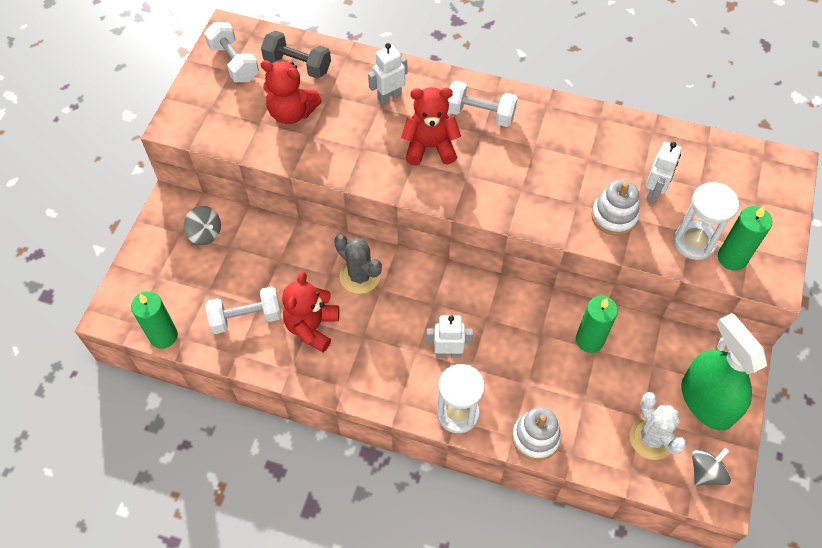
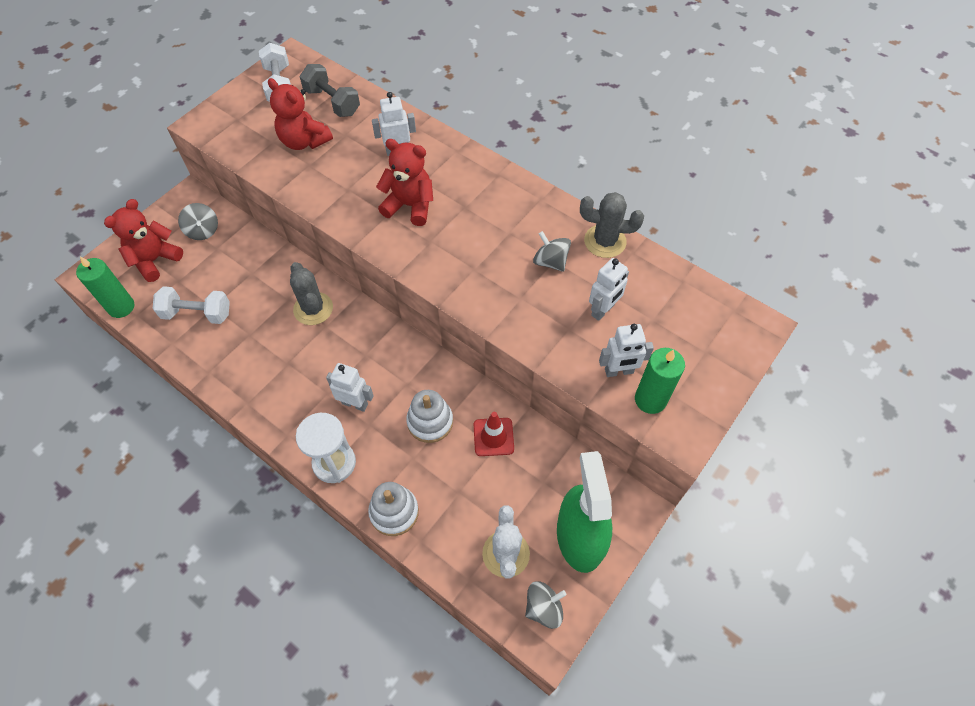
camera: 20 degrees right, 0 degrees up
(312, 327) = (248, 340): red teddy bear -> red teddy bear (155, 260)
(480, 114) = (472, 189): white dumbbell -> none
(586, 161) = (550, 261): none -> grey spinning top
(589, 340) = (493, 437): green candle -> red traffic cone
(614, 216) = (550, 321): white stacking toy -> white stacking toy (430, 422)
(624, 128) = (605, 241): none -> grey cactus
(694, 242) = (619, 371): white hourglass -> white robot

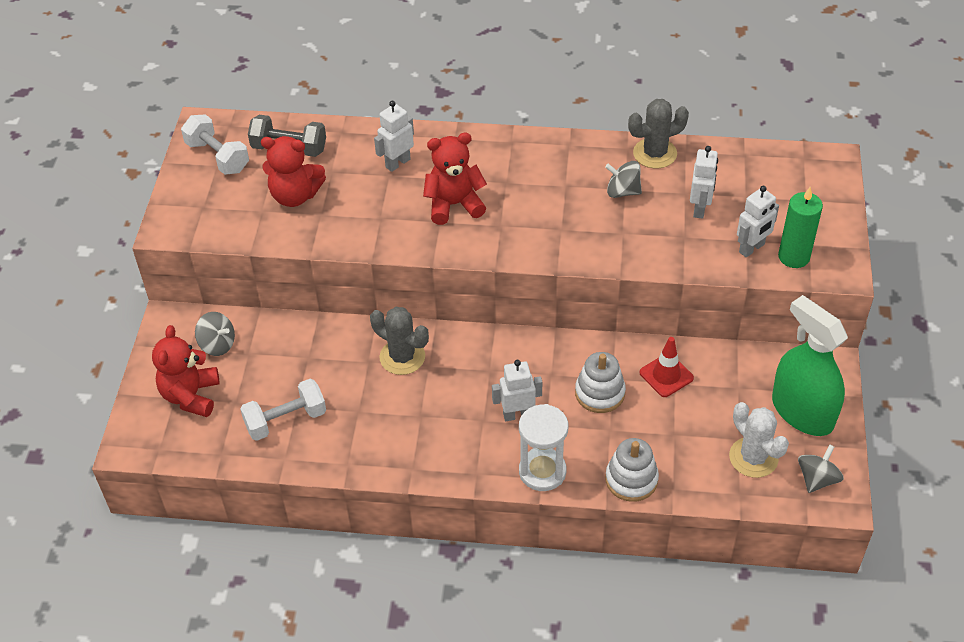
camera: 30 degrees left, 10 degrees down
(121, 307) = (196, 455): green candle -> none

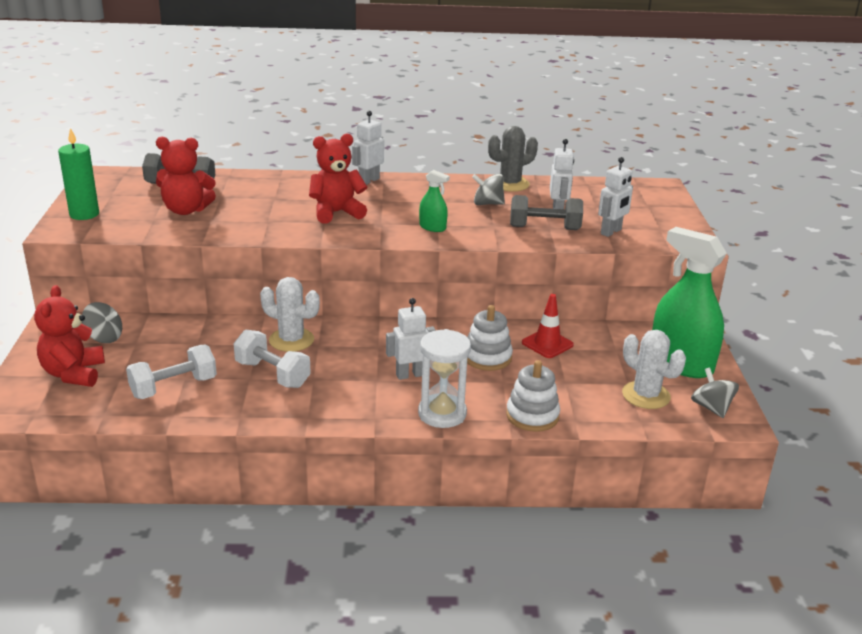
camera: 10 degrees left, 20 degrees down
(217, 157) = (112, 190): white dumbbell -> white dumbbell (272, 374)
(397, 163) = (282, 191): white robot -> white robot (368, 181)
(402, 357) = (291, 340): grey cactus -> white cactus
(555, 234) = (432, 227): none -> green spray bottle
(678, 239) = (544, 228): none -> grey dumbbell
(794, 257) = (649, 235): green candle -> green candle (84, 214)
(817, 479) = (711, 408): grey spinning top -> grey spinning top turned 45 degrees counterclockwise

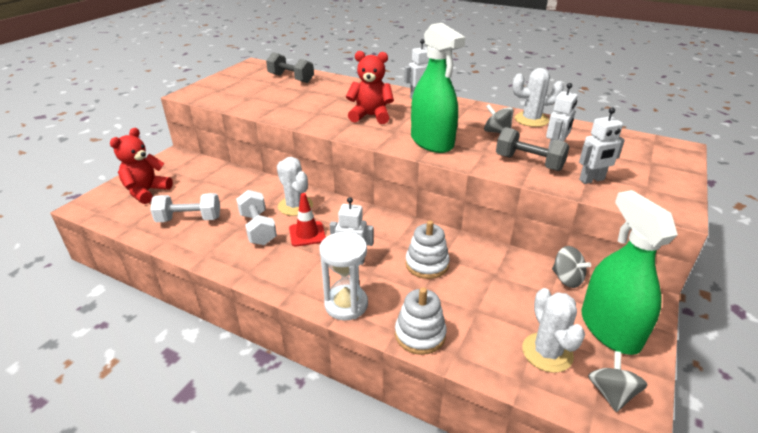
camera: 30 degrees right, 5 degrees up
(84, 214) = (214, 86): green candle -> none
(104, 337) = (188, 172): grey spinning top -> grey spinning top (567, 279)
(186, 210) = (274, 95): red teddy bear -> none
(432, 227) = (432, 142): green spray bottle -> green spray bottle, size x2.21
(510, 184) = (531, 120): grey cactus -> white cactus
(547, 344) = (489, 267): red traffic cone -> red traffic cone (307, 234)

